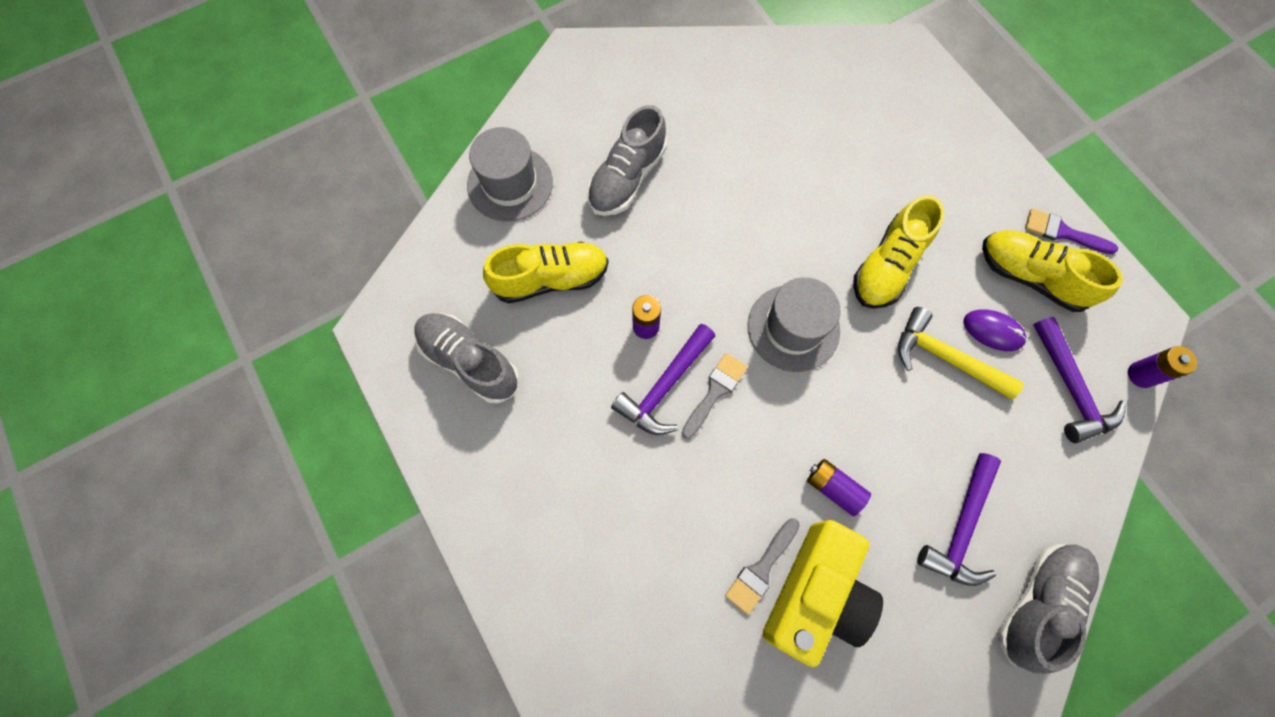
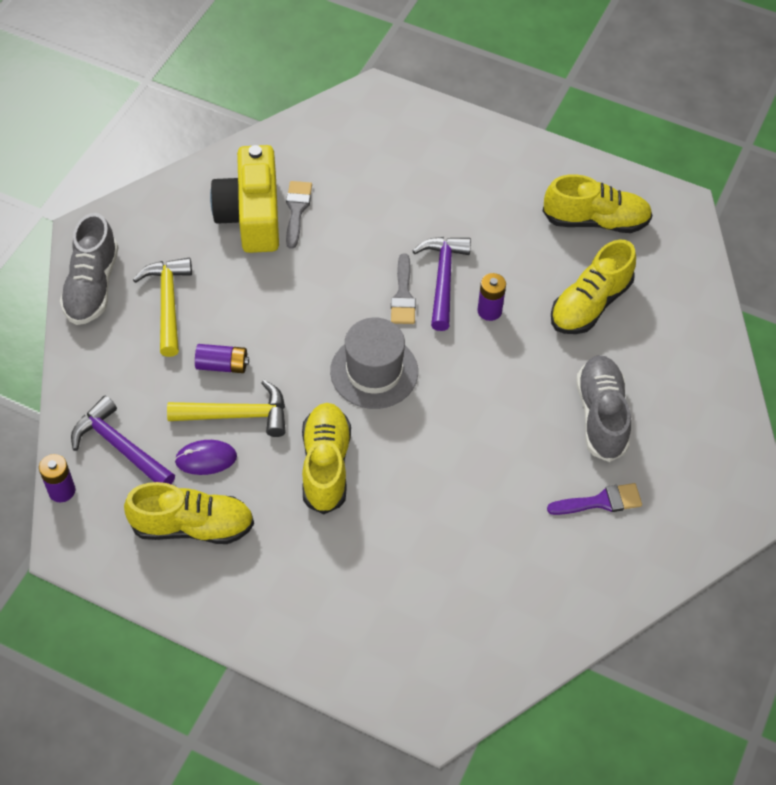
camera: 145 degrees right, 15 degrees down
(469, 361) = (596, 221): grey shoe -> yellow shoe
(510, 183) = (691, 356): grey hat -> none
(833, 488) = (275, 280): purple battery -> purple battery (222, 365)
(961, 527) = (168, 303): purple hammer -> yellow hammer
(1062, 232) = (179, 588): purple brush -> purple brush (600, 501)

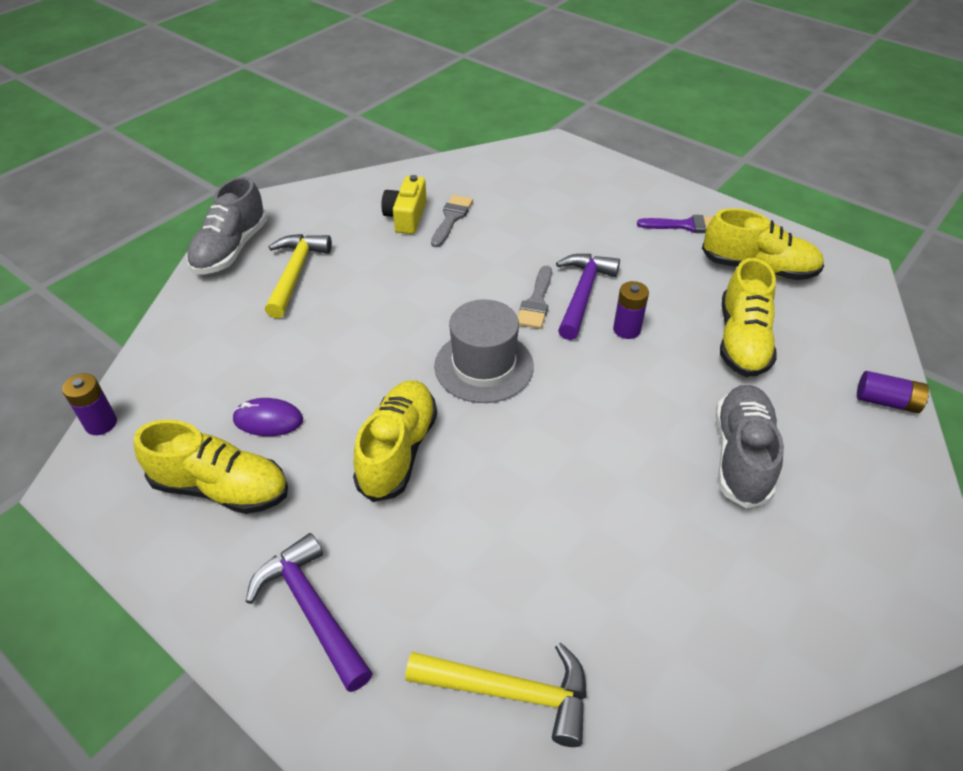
camera: 15 degrees right, 10 degrees down
(120, 447) = (184, 392): purple hammer -> purple hammer (312, 610)
(222, 365) = (325, 334): purple battery -> purple battery (886, 401)
(236, 415) = (320, 383): yellow hammer -> yellow hammer (510, 692)
(251, 215) = (406, 216): yellow camera -> yellow camera, size x0.59
(590, 304) = (742, 341): yellow shoe -> yellow shoe turned 45 degrees counterclockwise
(600, 501) = (728, 556): purple brush -> purple brush (686, 225)

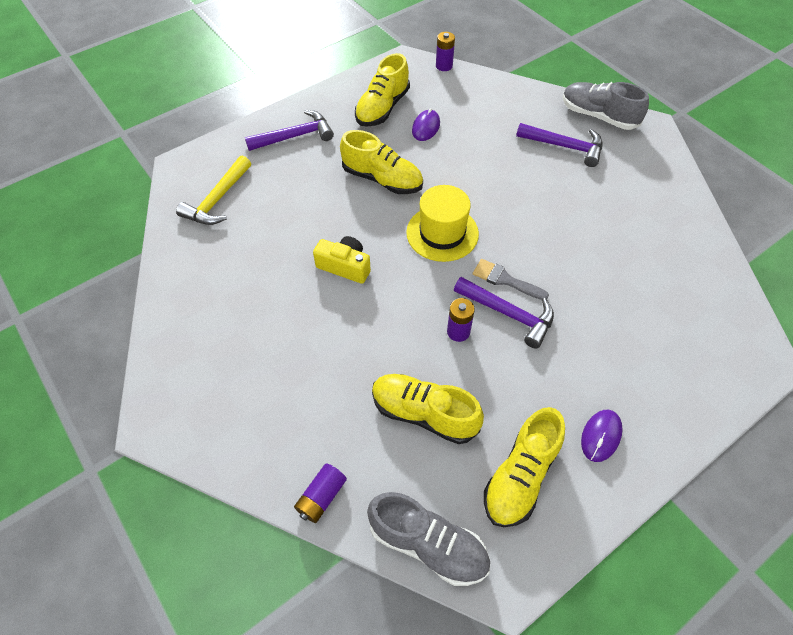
camera: 105 degrees right, 10 degrees up
(295, 274) = (564, 147): yellow hammer -> purple hammer
(406, 216) = (633, 217): yellow camera -> yellow camera (345, 266)
(451, 218) = (628, 246): grey brush -> none
(484, 366) = (442, 233): grey hat -> yellow hat
(686, 225) = (601, 436): purple brush -> purple mouse
(741, 455) = (310, 360): grey shoe -> grey shoe (428, 544)

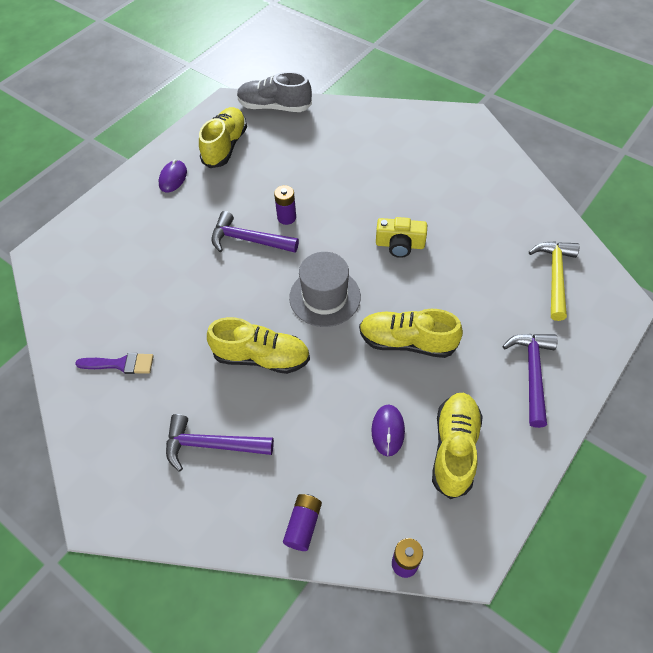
camera: 165 degrees right, 0 degrees up
(295, 136) = (532, 373): purple hammer -> purple hammer turned 135 degrees clockwise
(321, 497) = (344, 111): purple battery -> purple battery (303, 525)
(424, 413) = (296, 162): yellow shoe -> yellow shoe (262, 357)
(442, 233) = (325, 297): yellow hat -> grey hat
(505, 280) = (256, 267): grey brush -> none
(598, 116) = (169, 514): grey shoe -> none
(647, 219) = (121, 364): none -> purple brush

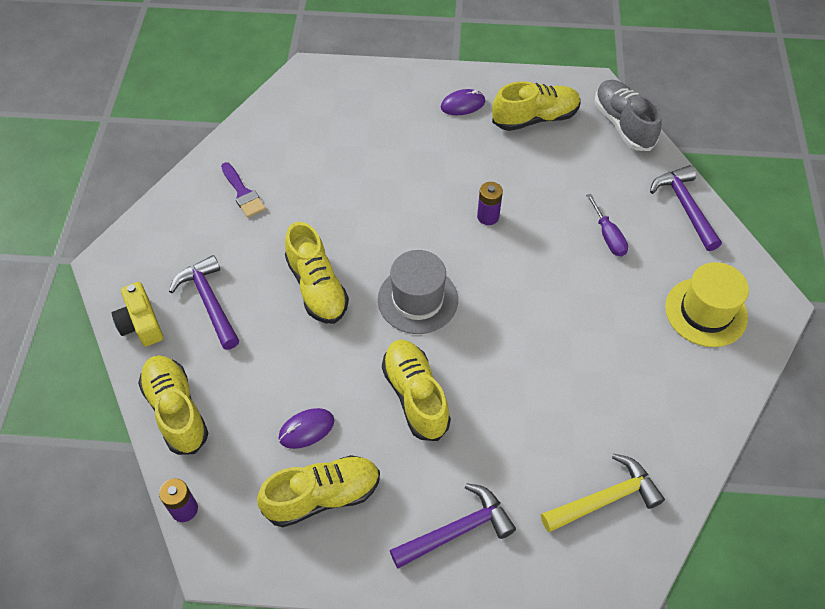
camera: 55 degrees right, 0 degrees up
(249, 240) = (437, 203): purple hammer -> purple hammer (685, 207)
(303, 525) = (176, 410): purple battery -> yellow shoe
(357, 164) = (608, 236): none -> purple screwdriver
(400, 245) = (531, 329): yellow camera -> yellow camera (141, 323)
(452, 151) = (706, 312): none -> yellow hat

